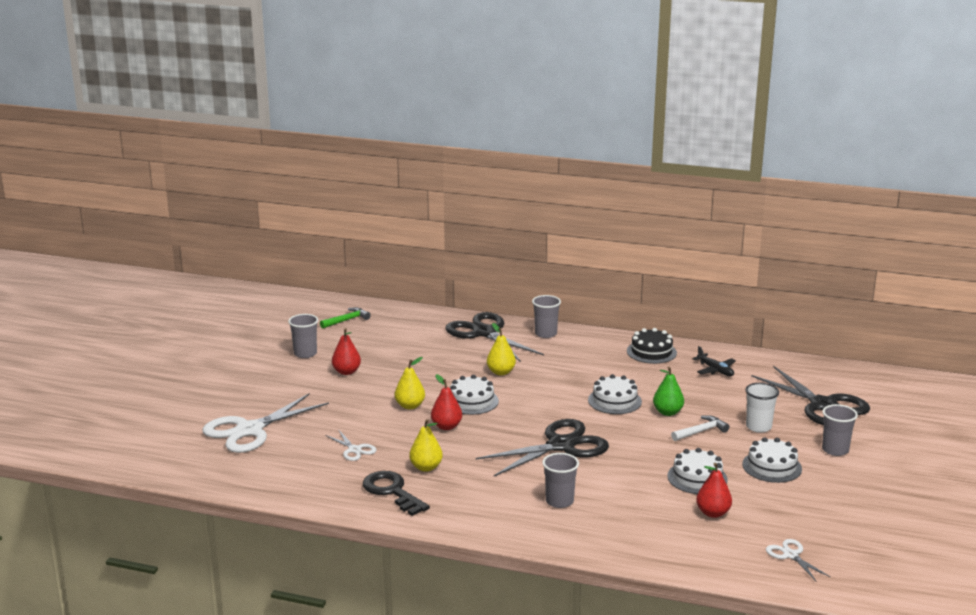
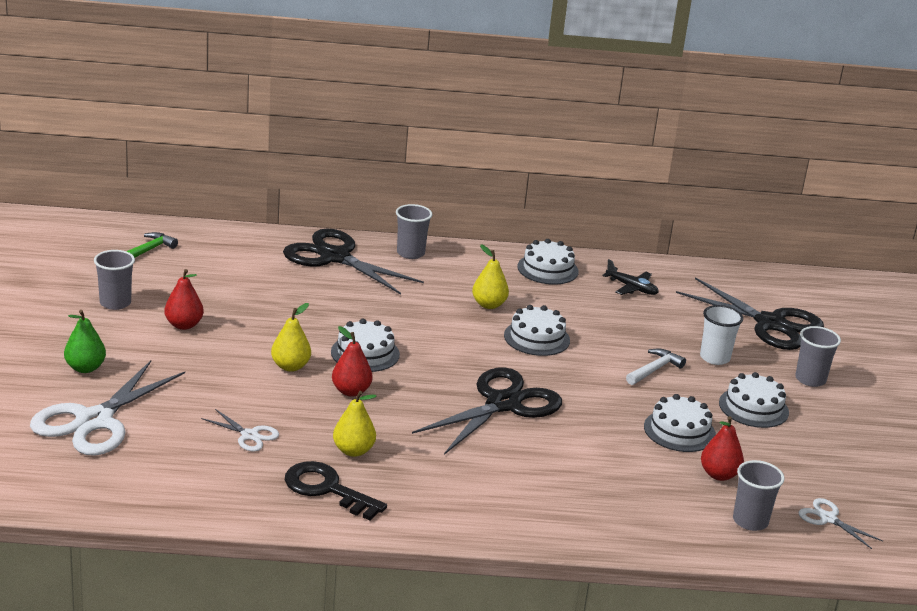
camera: 20 degrees left, 5 degrees up
(501, 372) = (381, 310): yellow pear -> yellow pear (489, 305)
(559, 501) = (538, 479): grey cup -> grey cup (750, 521)
(651, 352) = (547, 269): black cake -> white cake
(667, 412) = (605, 348): green pear -> green pear (85, 368)

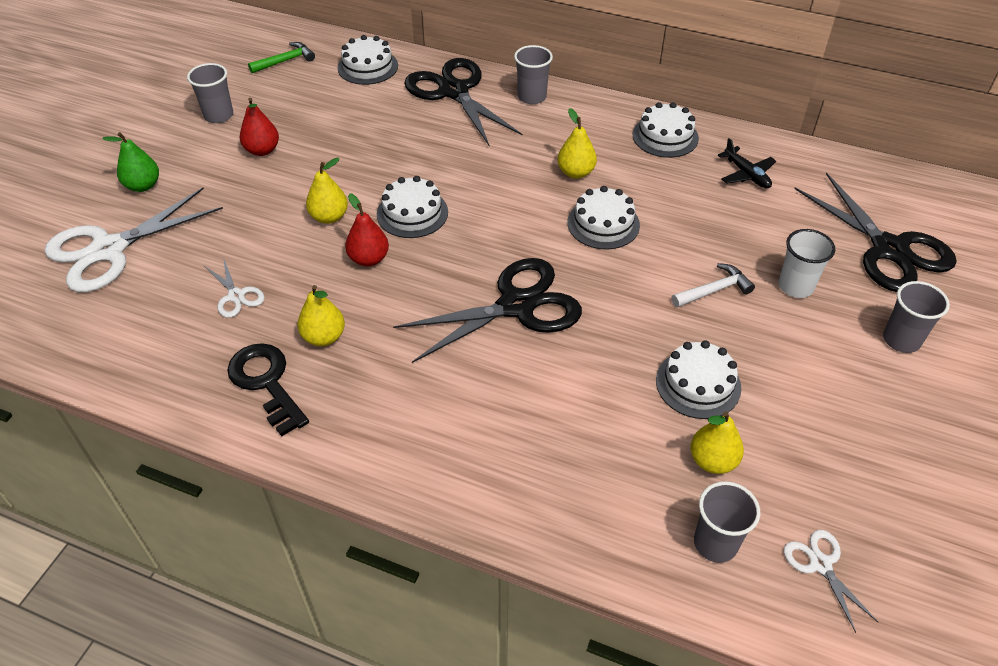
camera: 25 degrees right, 20 degrees up
(719, 475) = (712, 461): red pear -> yellow pear
(753, 407) = (807, 368): white cake -> white cake (368, 67)

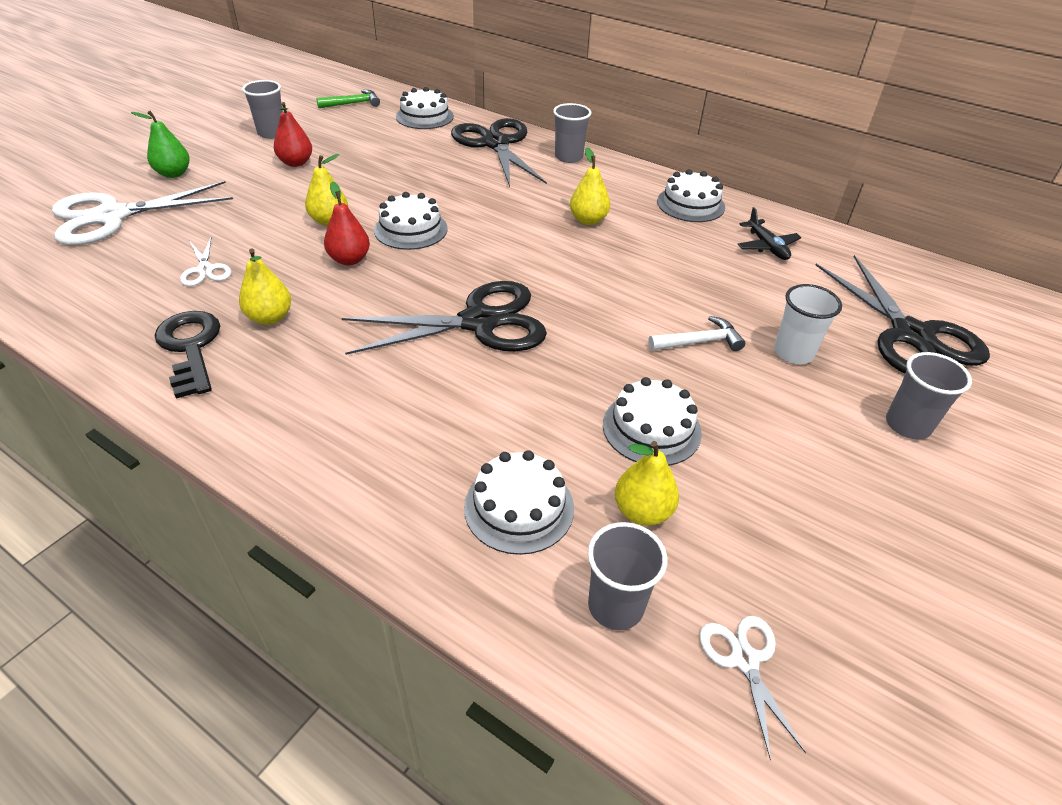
camera: 10 degrees right, 5 degrees down
(603, 224) = (600, 266): white cake -> white cake (519, 507)

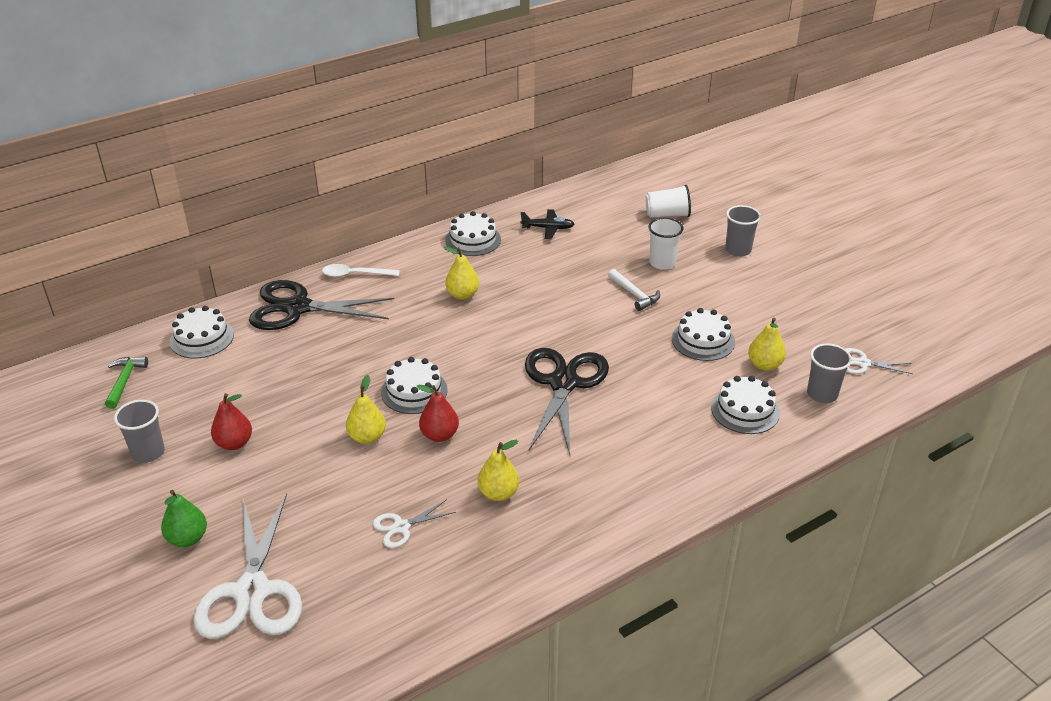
camera: 65 degrees left, 5 degrees down
(191, 348) = (515, 544): black key -> none
(205, 270) = (401, 527): white scissors -> white scissors turned 150 degrees clockwise
(568, 157) = (355, 274): grey cup -> white spoon
(699, 342) = (634, 294): white hammer -> white hammer turned 135 degrees clockwise
(911, 335) = (667, 214): black scissors -> white cup

